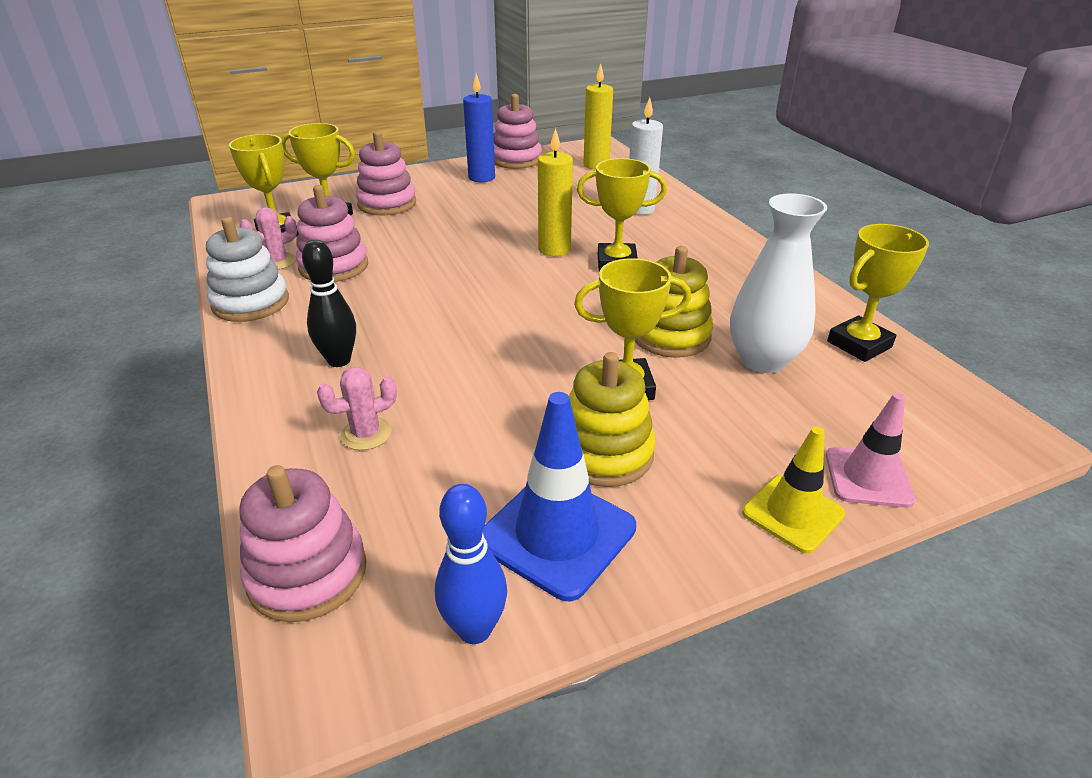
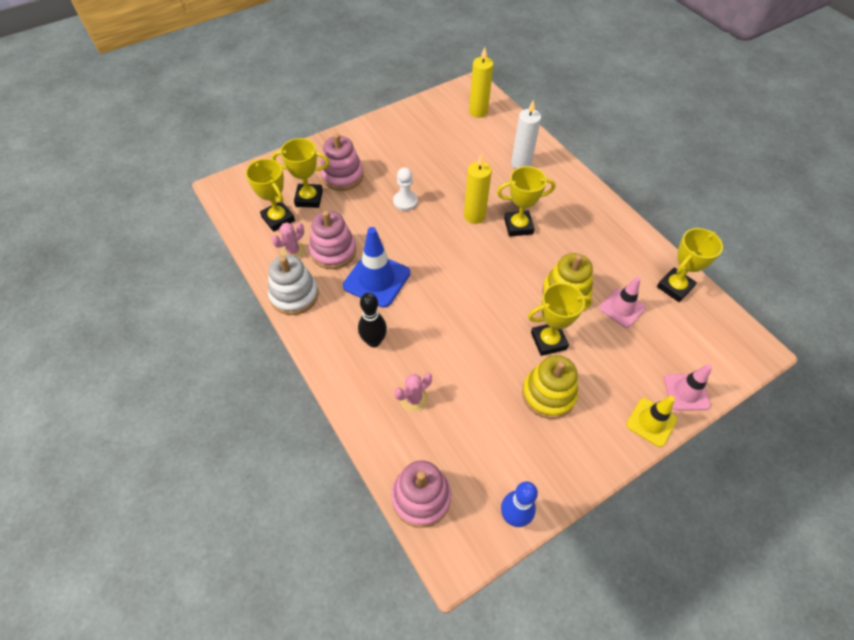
camera: 10 degrees left, 20 degrees up
(461, 230) = (405, 201): none -> white pawn
(481, 178) = (400, 136): blue candle -> none
(516, 159) = (418, 110): pink stacking toy -> none
(557, 534) = (537, 454): blue traffic cone -> blue traffic cone (377, 279)
(763, 360) = (622, 308): white vase -> pink traffic cone

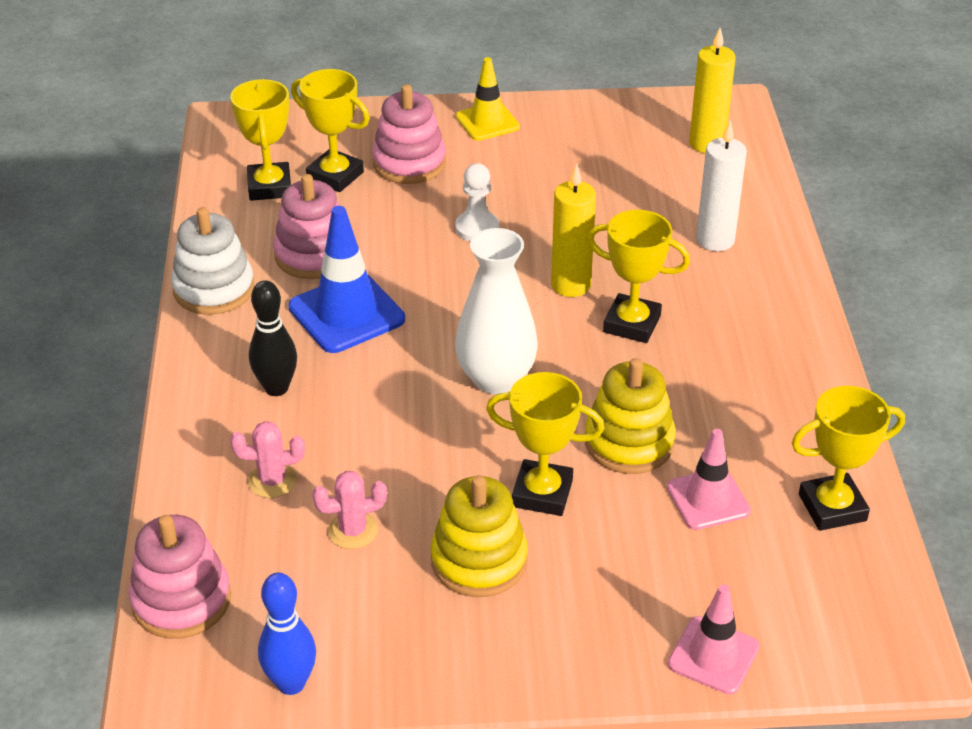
camera: 30 degrees right, 15 degrees down
(293, 251) = (257, 234): pink cactus -> pink cactus (353, 530)
(479, 285) = (496, 379): none -> white vase
(651, 422) = (614, 668): yellow traffic cone -> yellow traffic cone (487, 122)

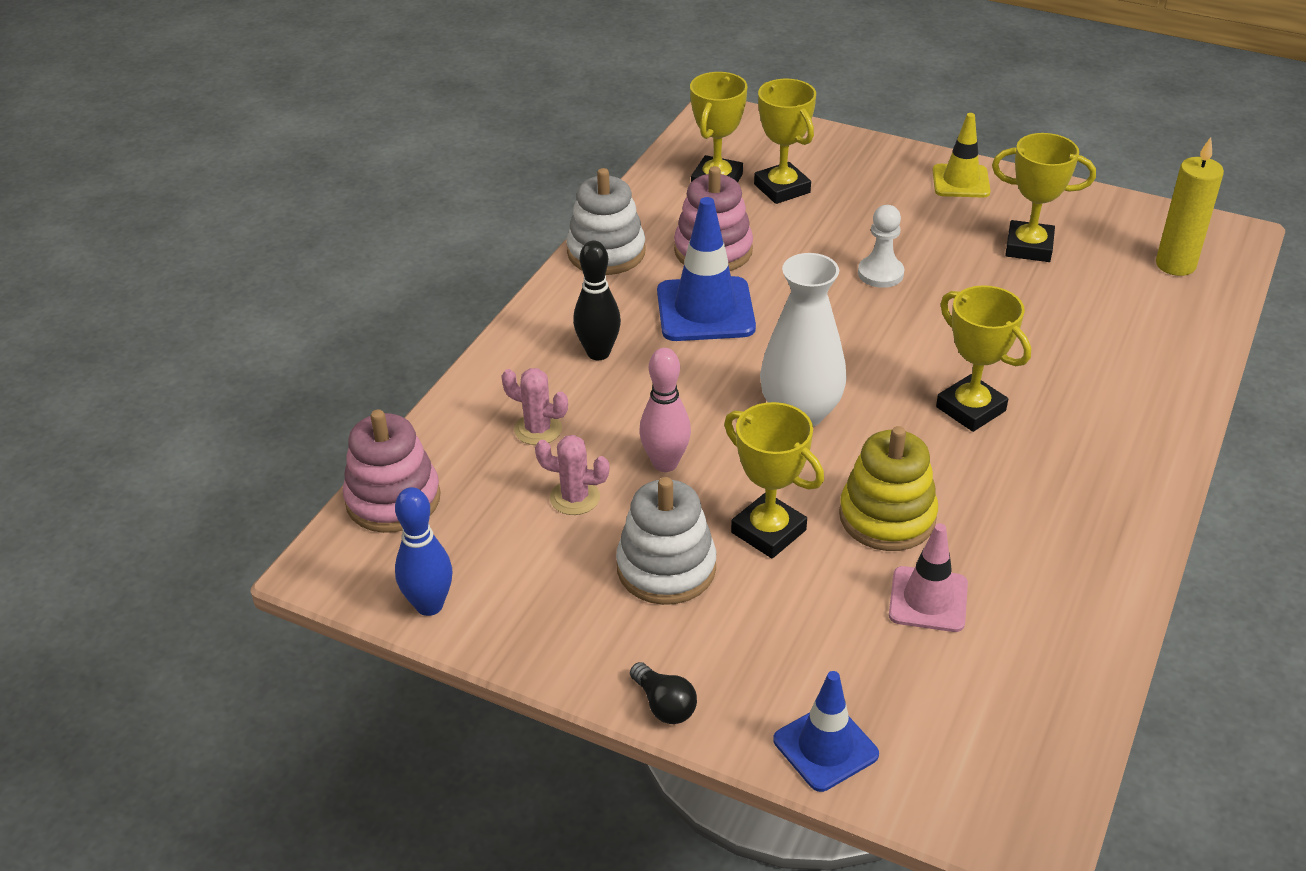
camera: 30 degrees right, 0 degrees up
(409, 163) = (858, 197): pink stacking toy -> none
(411, 468) = (665, 463): none -> pink bowling pin
(479, 560) = (666, 568): yellow stacking toy -> white stacking toy
(562, 679) = (664, 705): none -> black light bulb
(570, 285) = (935, 353): yellow candle -> none
(713, 655) = (825, 747): pink traffic cone -> blue traffic cone
(715, 240) = (1117, 359): white candle -> none
(832, 507) = (1055, 658): yellow trophy -> yellow trophy (1029, 247)

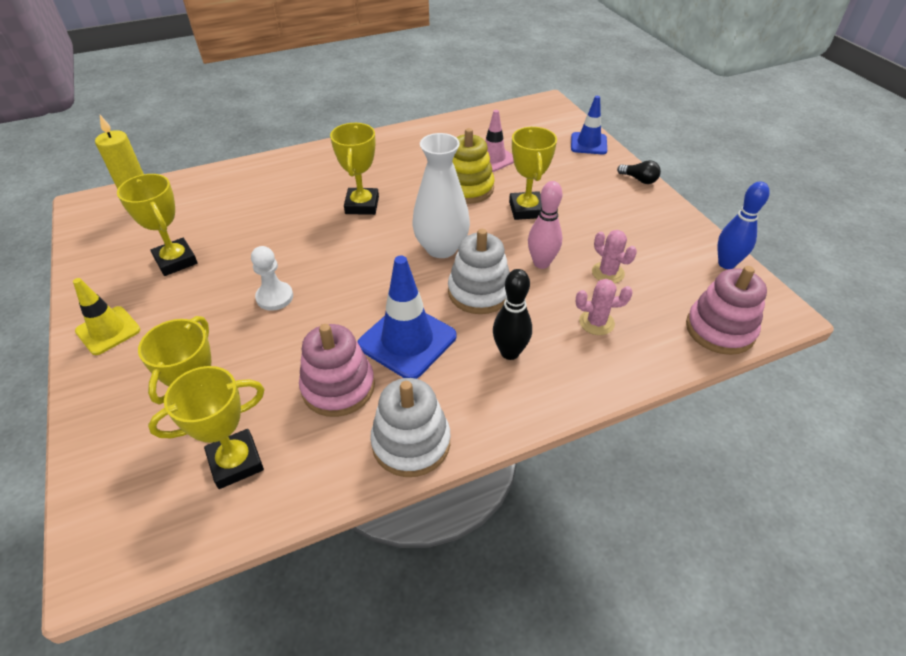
camera: 140 degrees left, 5 degrees up
(538, 429) = (596, 322): pink cactus -> pink cactus turned 60 degrees counterclockwise
(664, 705) = (639, 180): black light bulb -> black light bulb turned 120 degrees clockwise
(666, 568) = (590, 220): white stacking toy -> white stacking toy (479, 292)

